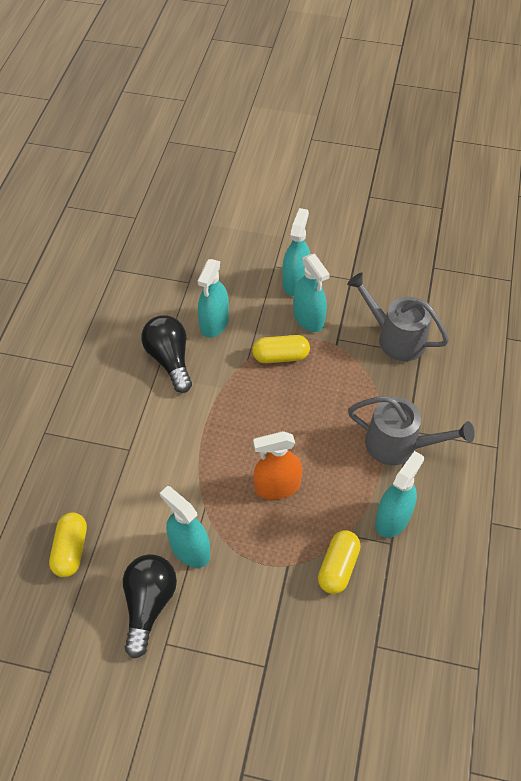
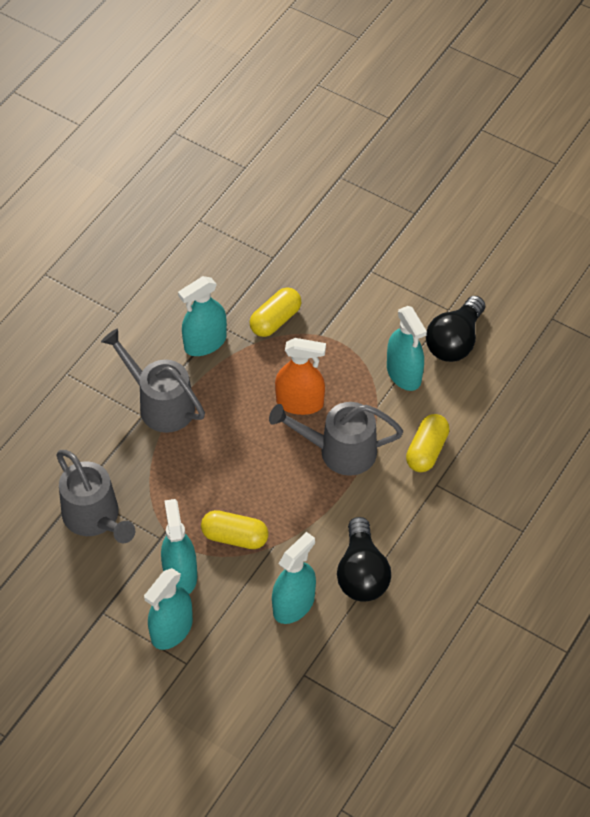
camera: 160 degrees left, 0 degrees up
(71, 550) = (516, 406): yellow capsule -> yellow capsule (427, 451)
(224, 452) = (339, 451): none -> grey watering can

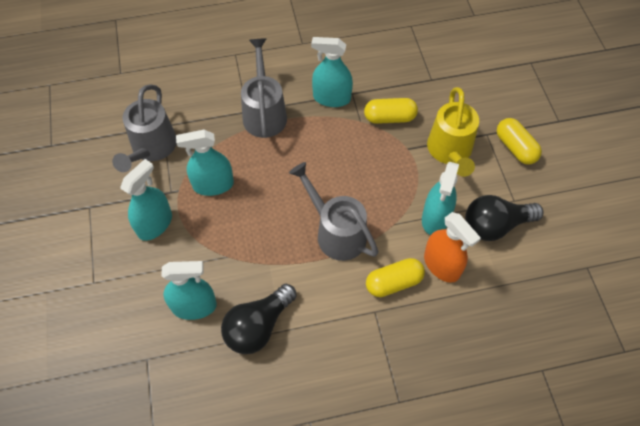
camera: 45 degrees right, 5 degrees up
(172, 630) = (110, 253): turquoise spray bottle -> turquoise spray bottle (213, 185)
(235, 537) = (211, 230): yellow capsule -> yellow capsule (515, 148)
(300, 403) = (346, 180): orange spray bottle -> orange spray bottle (441, 265)
(357, 309) = (450, 152): none -> yellow watering can

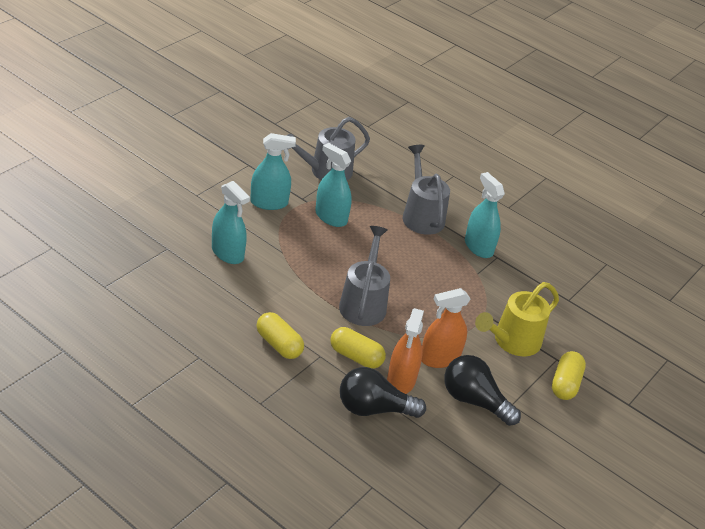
camera: 45 degrees right, 20 degrees down
(258, 326) = (245, 294): black light bulb -> black light bulb (373, 408)
(264, 113) = (421, 215): grey watering can -> grey watering can turned 60 degrees counterclockwise
(389, 118) = (500, 289): yellow capsule -> yellow capsule (279, 344)
(435, 218) = (439, 358): turquoise spray bottle -> orange spray bottle

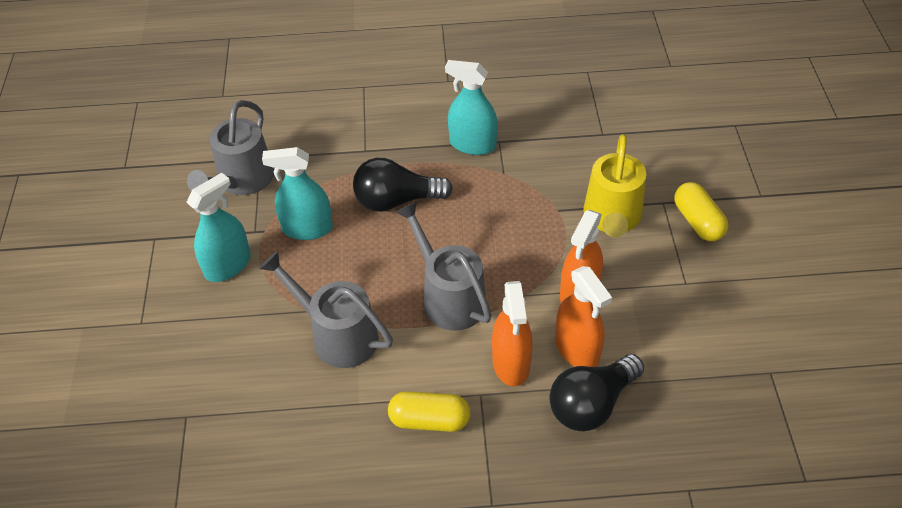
camera: 35 degrees left, 10 degrees up
(227, 253) = (256, 363): turquoise spray bottle -> none
(356, 356) = (511, 363): yellow capsule -> orange spray bottle
(421, 215) = (386, 153): grey watering can -> grey watering can (337, 335)
(474, 400) = (655, 309): black light bulb -> black light bulb (396, 200)

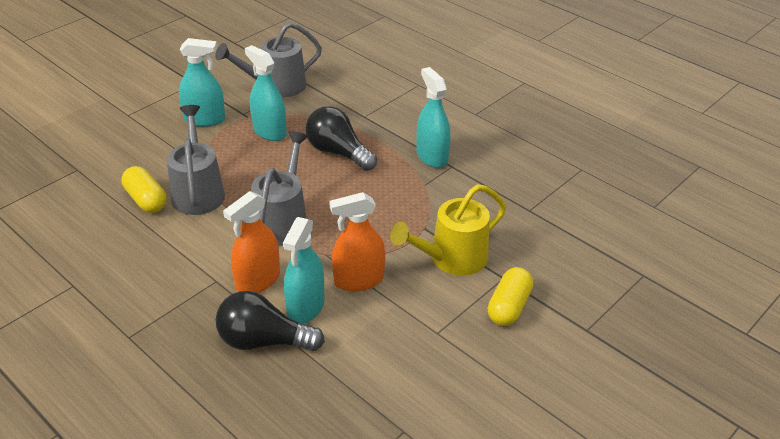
camera: 45 degrees right, 10 degrees down
(429, 420) = (170, 269): yellow capsule -> yellow capsule (146, 200)
(577, 349) = (305, 307): orange spray bottle -> turquoise spray bottle

